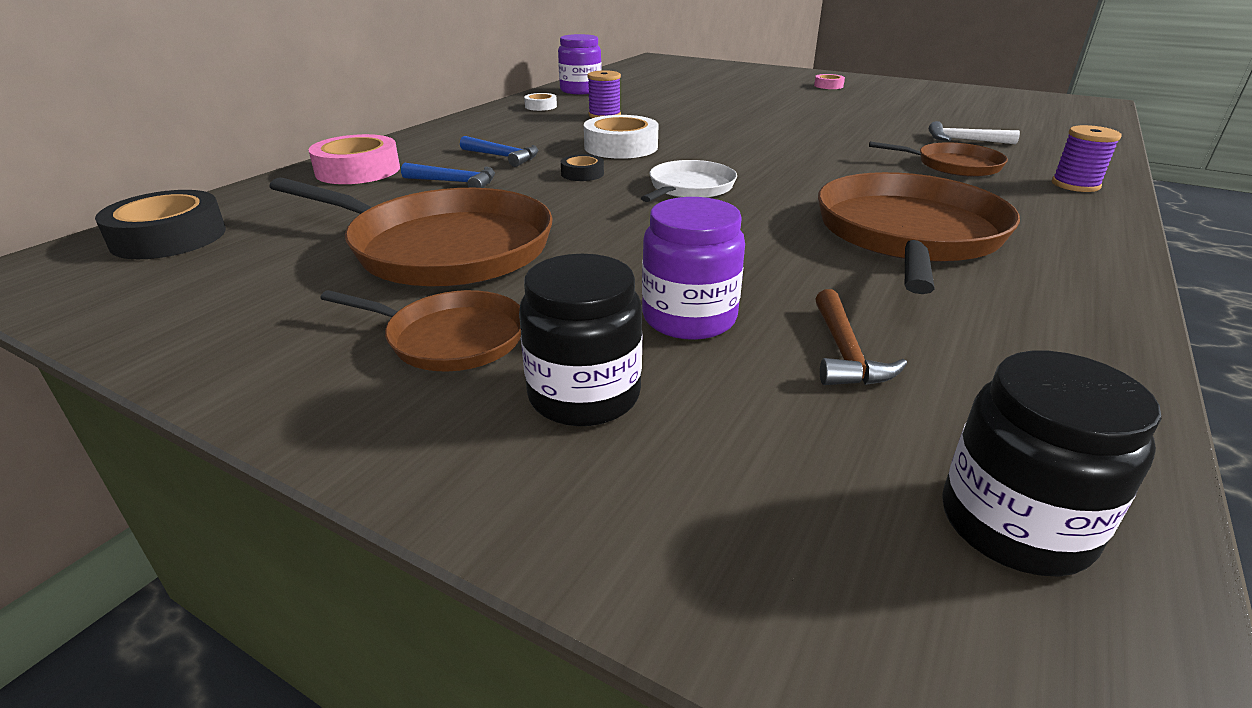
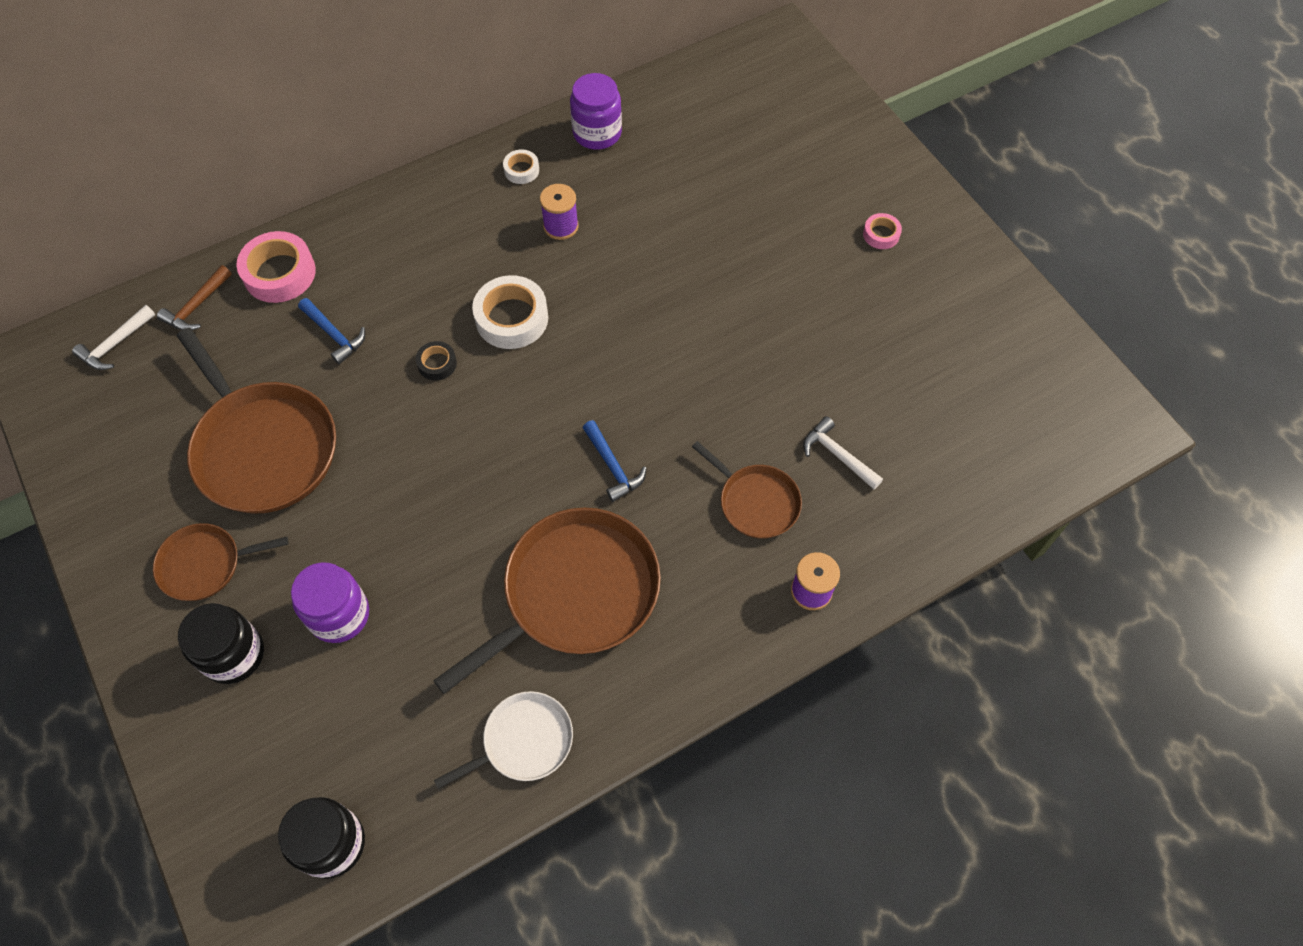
camera: 30 degrees right, 30 degrees up
(169, 237) = (115, 344): black tape -> white hammer
(450, 338) = (205, 564): brown pan -> brown pan turned 120 degrees clockwise
(503, 157) = (401, 295): blue hammer -> blue hammer (612, 466)
(689, 188) = (495, 433): white pan -> white pan (523, 741)
(844, 352) = (388, 695): brown hammer -> brown hammer (197, 306)

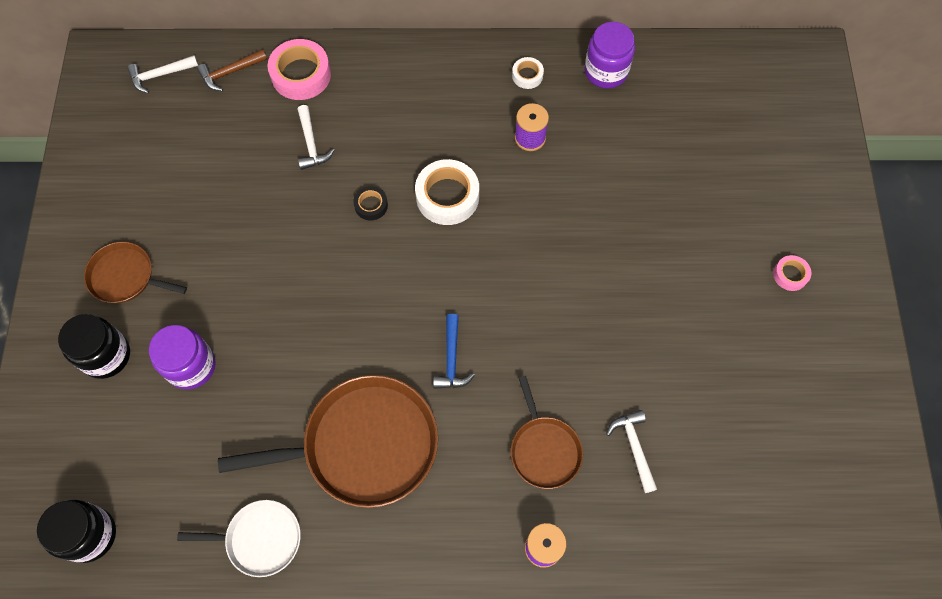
camera: 30 degrees right, 5 degrees up
(263, 447) = (213, 208): brown pan -> none
(334, 335) = (311, 144): blue hammer -> white hammer

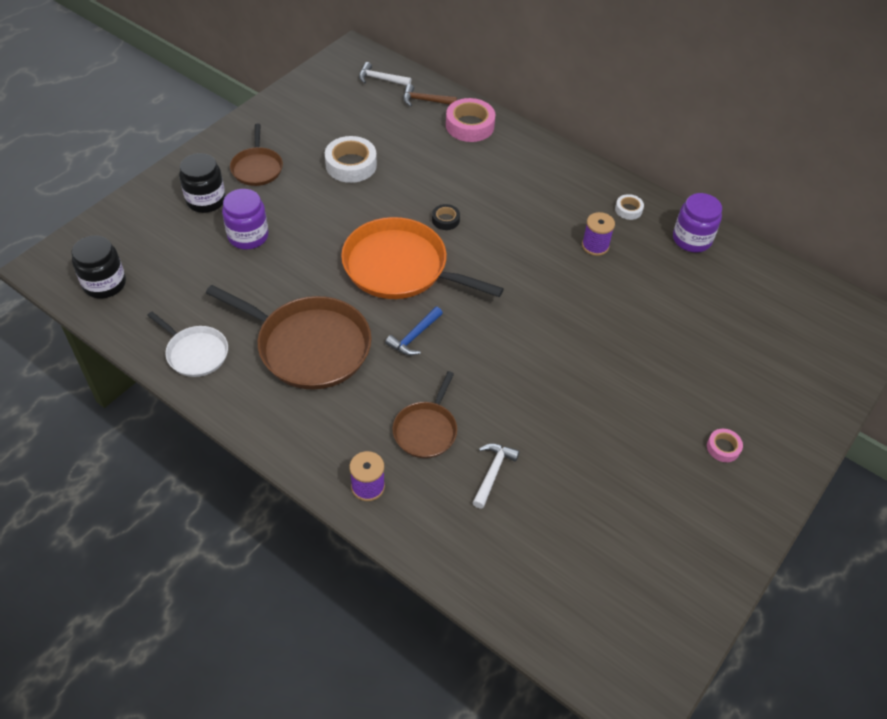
camera: 35 degrees right, 15 degrees down
(125, 277) = (257, 168): brown pan -> brown pan turned 150 degrees counterclockwise
(311, 144) = (439, 165): white hammer -> none
(374, 291) = (400, 267): none -> orange pan
(447, 196) = (502, 245): white tape -> white tape (351, 165)

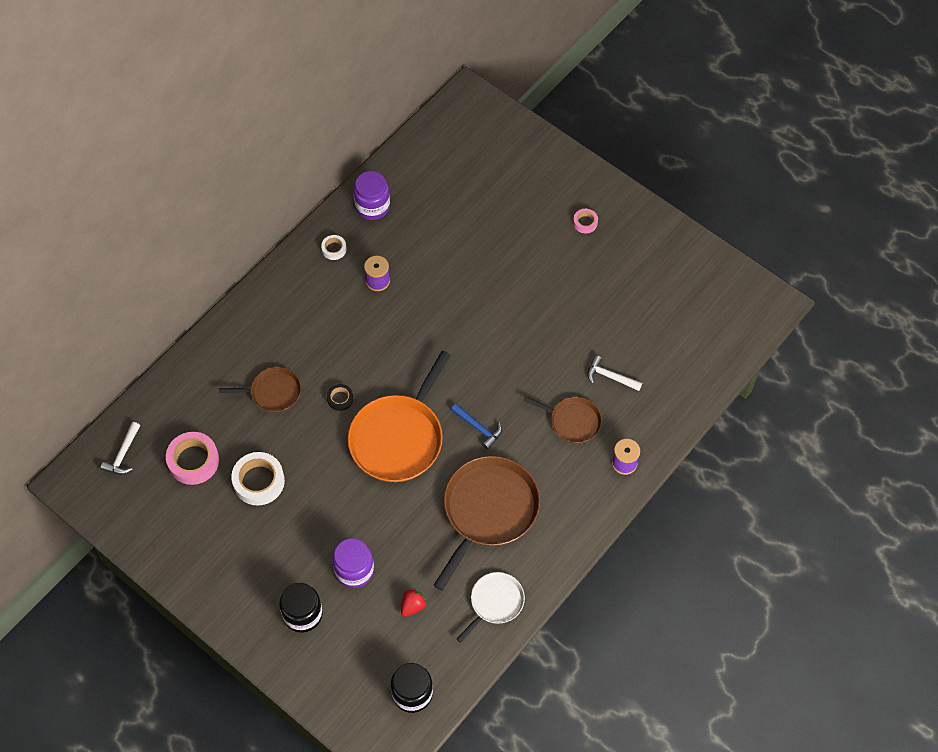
camera: 85 degrees left, 10 degrees up
(202, 282) = (413, 606): none -> red strawberry
(257, 168) = (257, 569): brown pan -> brown pan (273, 392)
(425, 100) = (163, 411): brown hammer -> none
(469, 125) = (207, 372): pink tape -> pink tape (193, 461)

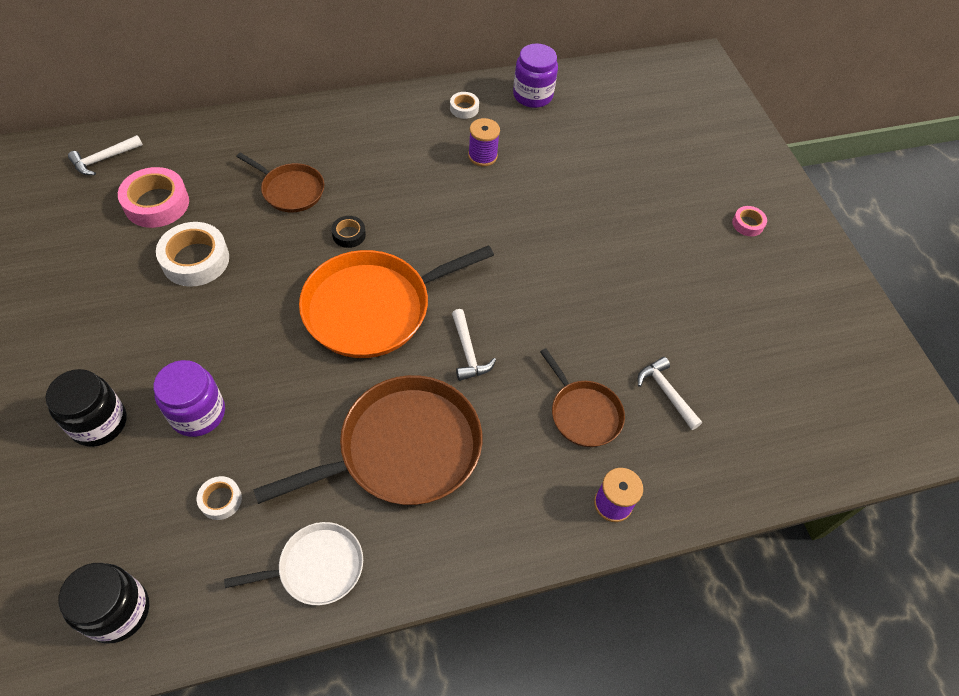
camera: 30 degrees right, 5 degrees down
(413, 606) = (220, 500): red strawberry -> white tape
(478, 428) = (468, 352): blue hammer -> white hammer

